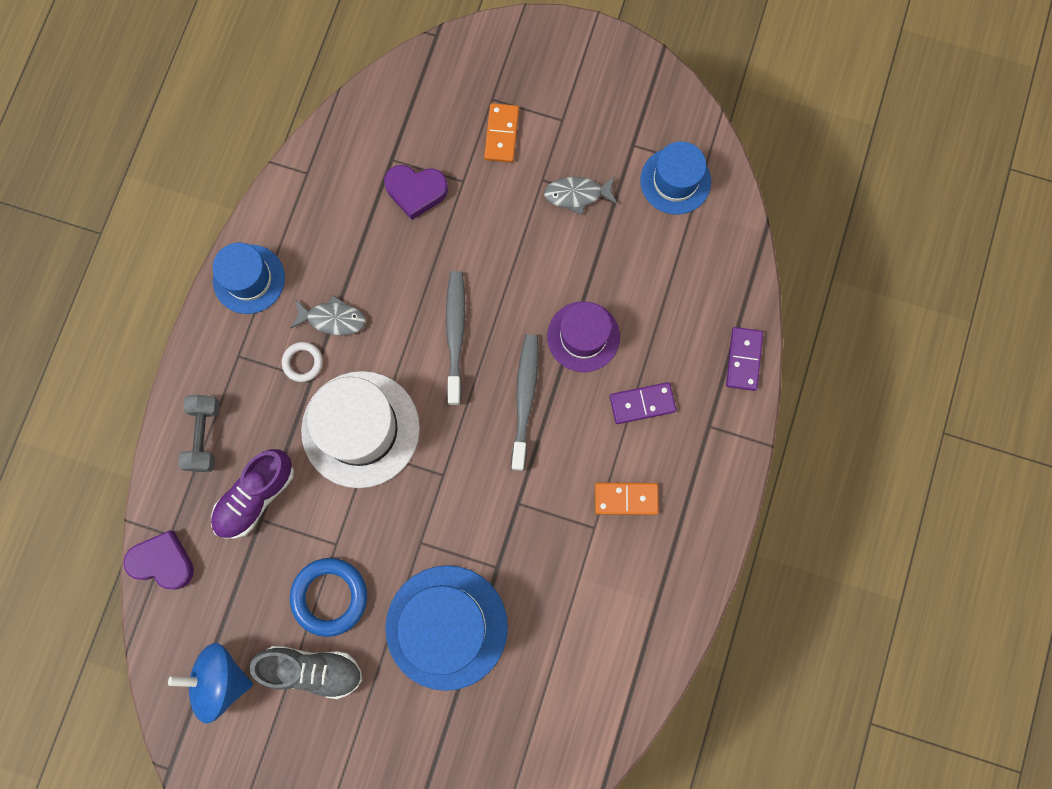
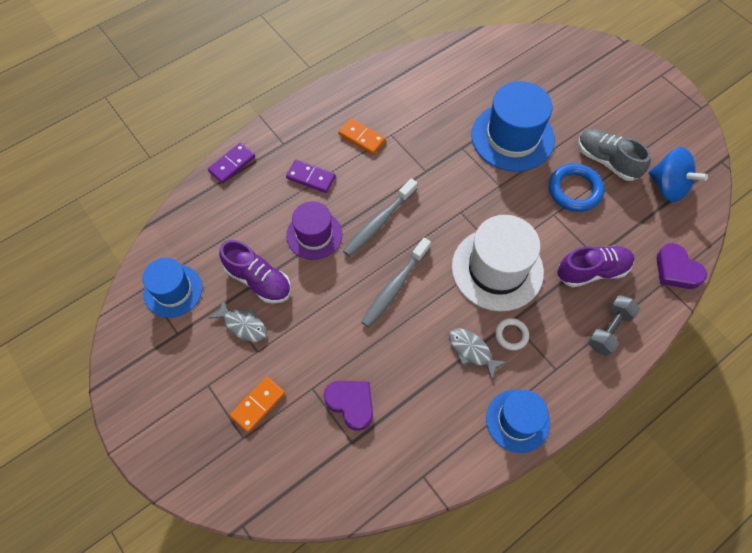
camera: 145 degrees left, 15 degrees down
(600, 248) = (258, 280): none -> purple shoe

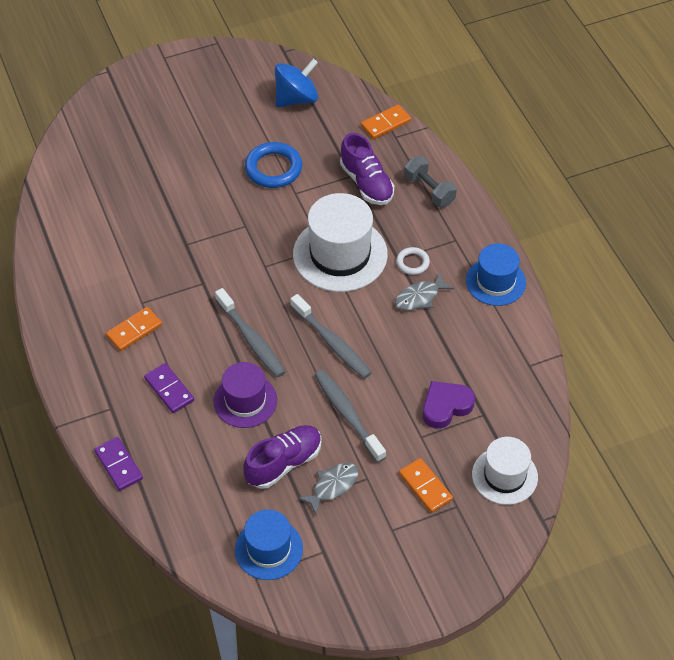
camera: 75 degrees left, 10 degrees down
(285, 477) = (504, 476): none -> white hat
(311, 177) = (169, 389): purple domino -> purple domino turned 75 degrees counterclockwise
(320, 319) = (347, 414): none -> grey toothbrush
(512, 137) = (190, 198): blue hat -> none
(592, 271) = (366, 183): purple shoe -> purple shoe turned 150 degrees clockwise
(607, 161) = (250, 133): grey shoe -> none
(676, 270) = (385, 123): purple heart -> orange domino

